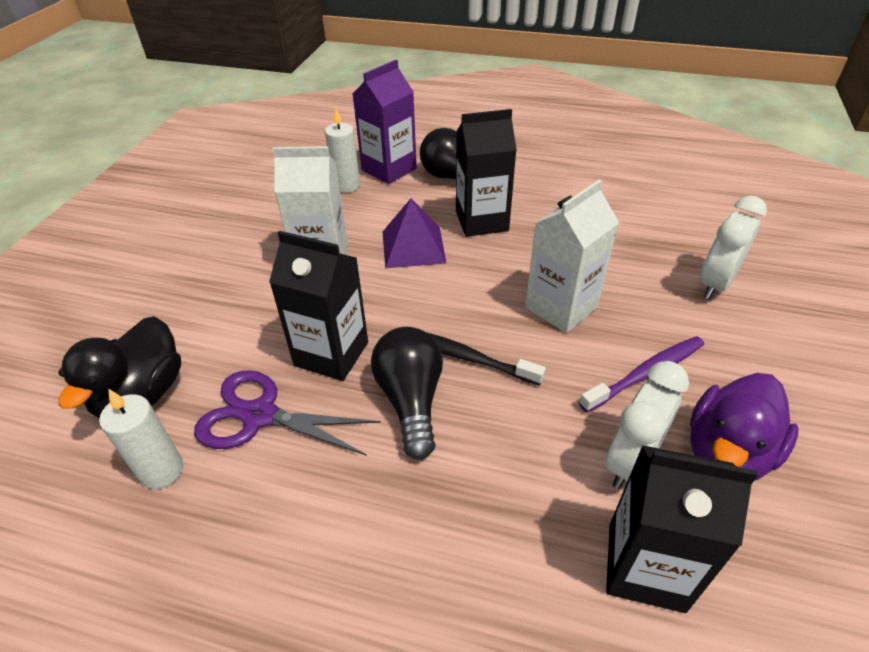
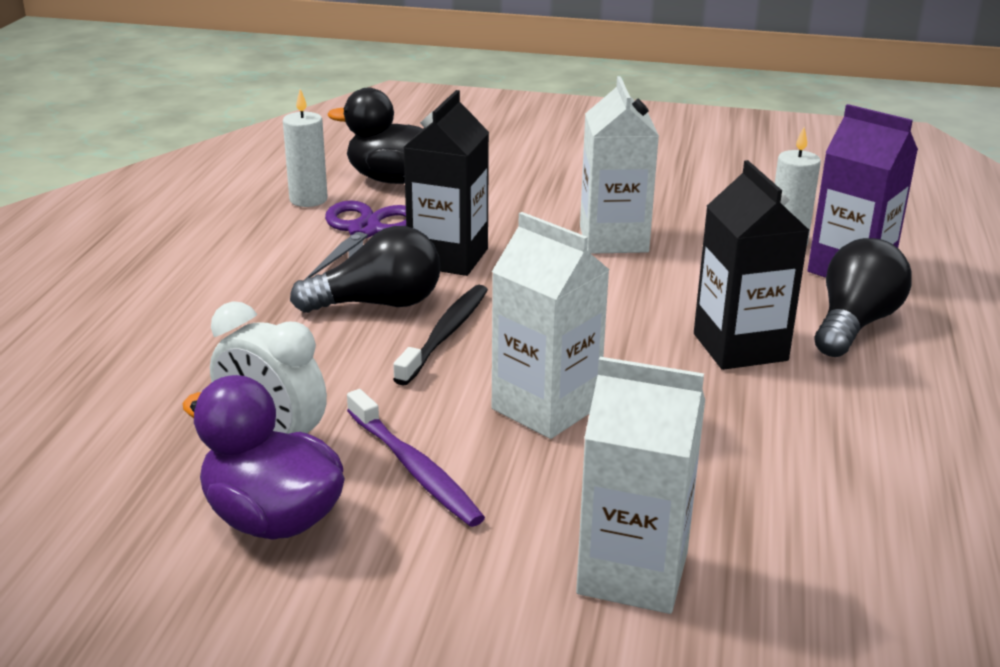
camera: 85 degrees right, 15 degrees down
(413, 246) = (657, 296): purple pyramid -> none
(645, 566) = (142, 436): black carton -> none
(715, 284) = (632, 573): white clock -> white carton

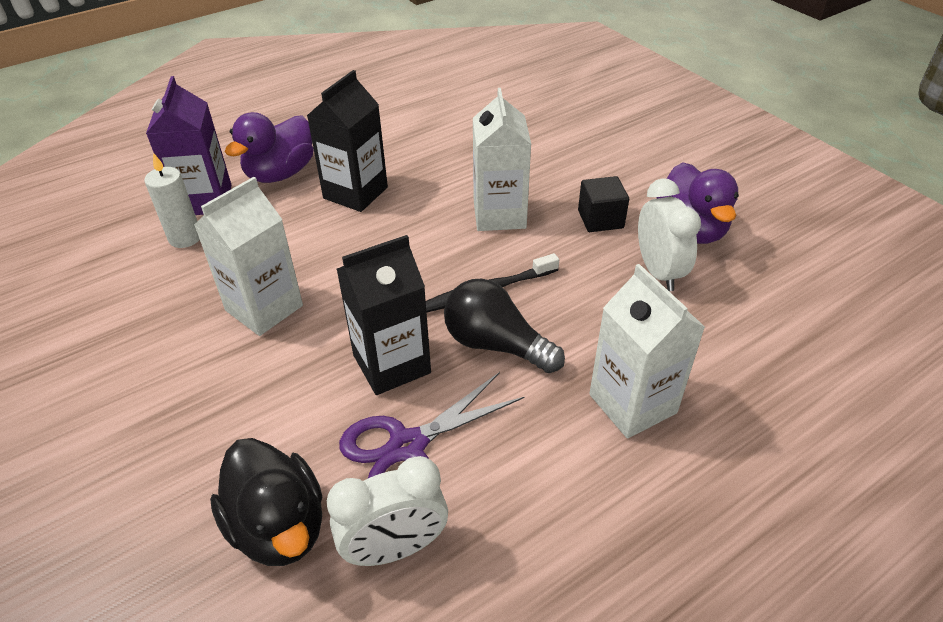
camera: 135 degrees left, 15 degrees up
(308, 200) = (395, 548): white candle -> white clock
(414, 468) = (600, 219): purple toothbrush -> black cube
(632, 573) = (563, 139): white carton -> white carton (632, 403)
(854, 324) = (280, 173): black light bulb -> purple duck

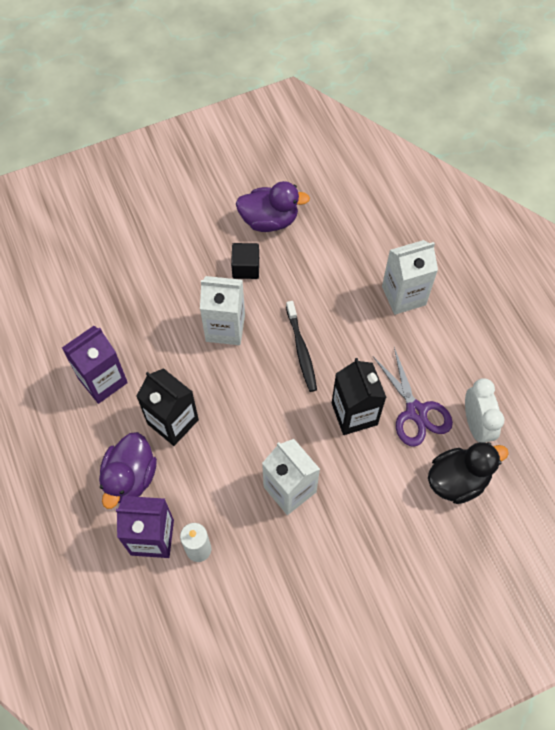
camera: 80 degrees left, 20 degrees up
(280, 173) = (130, 478): purple duck -> purple duck turned 60 degrees clockwise
(401, 136) = (102, 380): none -> purple carton
(495, 344) = (348, 354): black light bulb -> none
(658, 272) = (304, 251): white clock -> none

